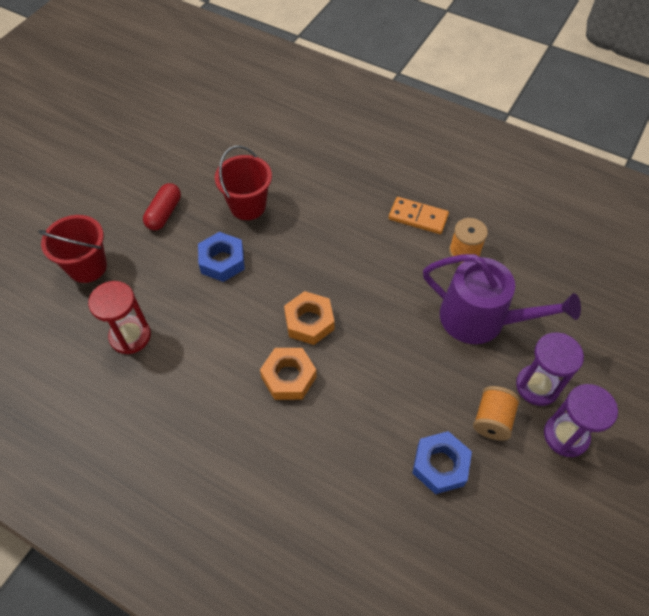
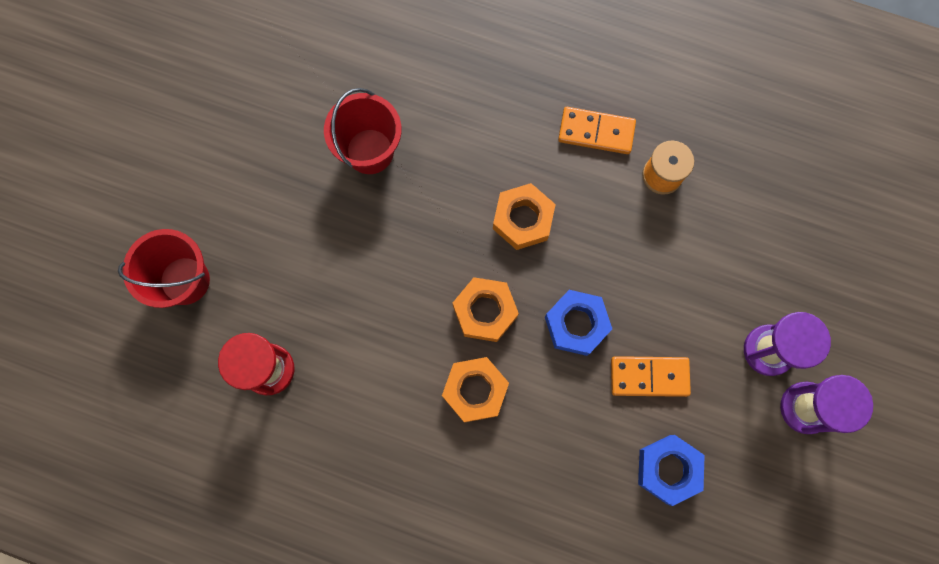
camera: 10 degrees left, 20 degrees up
(164, 213) = (262, 181): red capsule -> none
(222, 261) = (356, 242): blue nut -> blue nut (576, 324)
(352, 264) = (523, 219): none -> orange nut
(434, 390) = (649, 377): none -> orange domino
(481, 319) = (693, 271): purple watering can -> none
(492, 420) = (720, 403): orange spool -> none

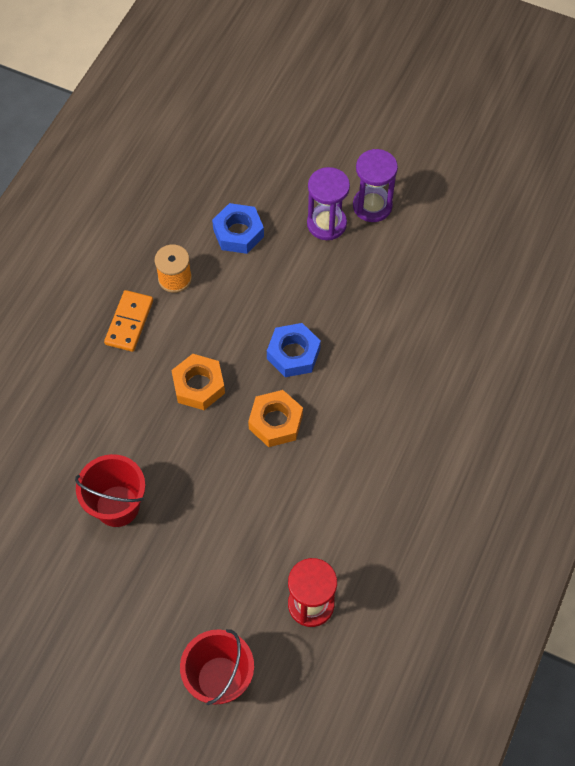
camera: 85 degrees left, 15 degrees down
(475, 390) = (342, 435): orange nut -> none
(649, 377) = (341, 306): orange domino -> none
(668, 469) = (413, 302): blue nut -> blue nut (238, 233)

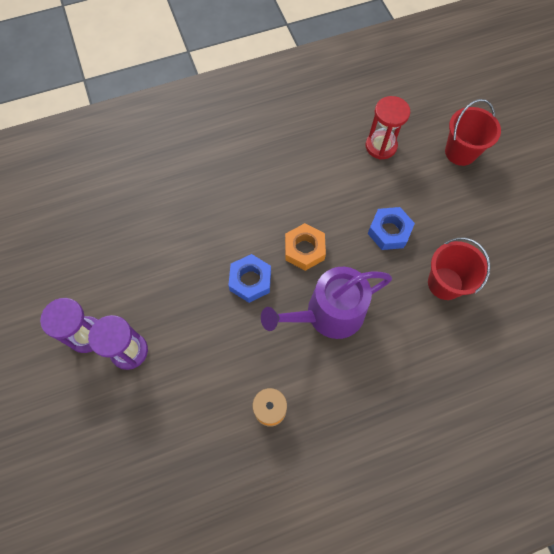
camera: 135 degrees left, 5 degrees up
(129, 322) = (332, 404): orange domino -> none
(198, 386) = (328, 314): orange nut -> purple watering can
(238, 233) = (191, 403): blue nut -> blue nut (389, 231)

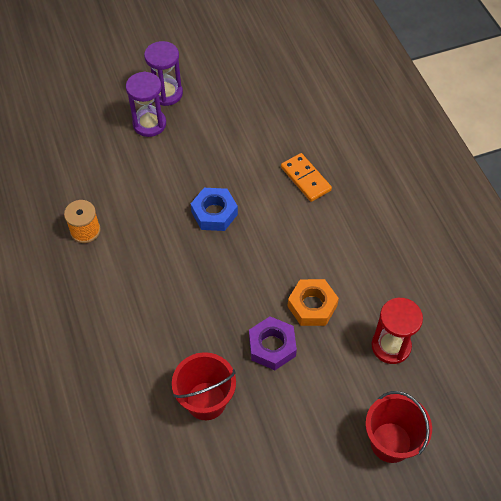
camera: 90 degrees right, 10 degrees down
(213, 201) = (305, 179): none -> orange domino
(304, 250) = (249, 261): orange nut -> orange nut (312, 306)
(328, 314) = (175, 281): purple watering can -> none
(389, 231) = (272, 346): blue nut -> purple nut

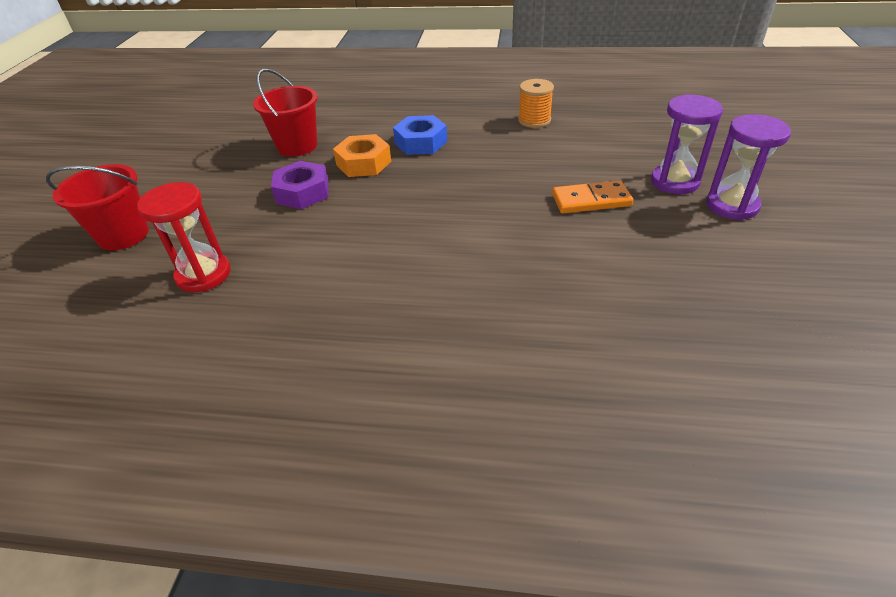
camera: 120 degrees right, 15 degrees down
(214, 213) = (499, 197): blue nut -> blue nut (421, 142)
(305, 179) = (502, 288): orange domino -> orange domino (591, 200)
(312, 306) = (315, 232): orange nut -> orange nut (363, 163)

